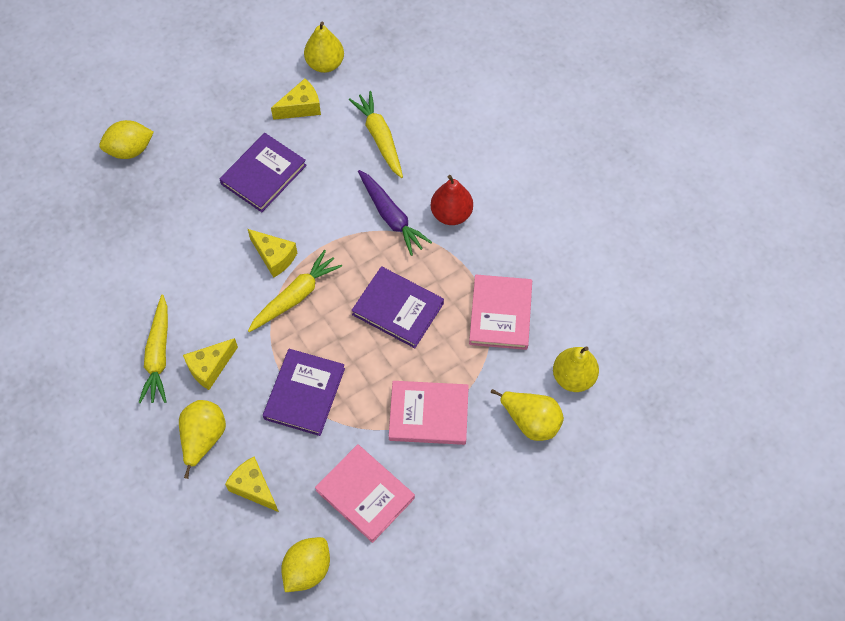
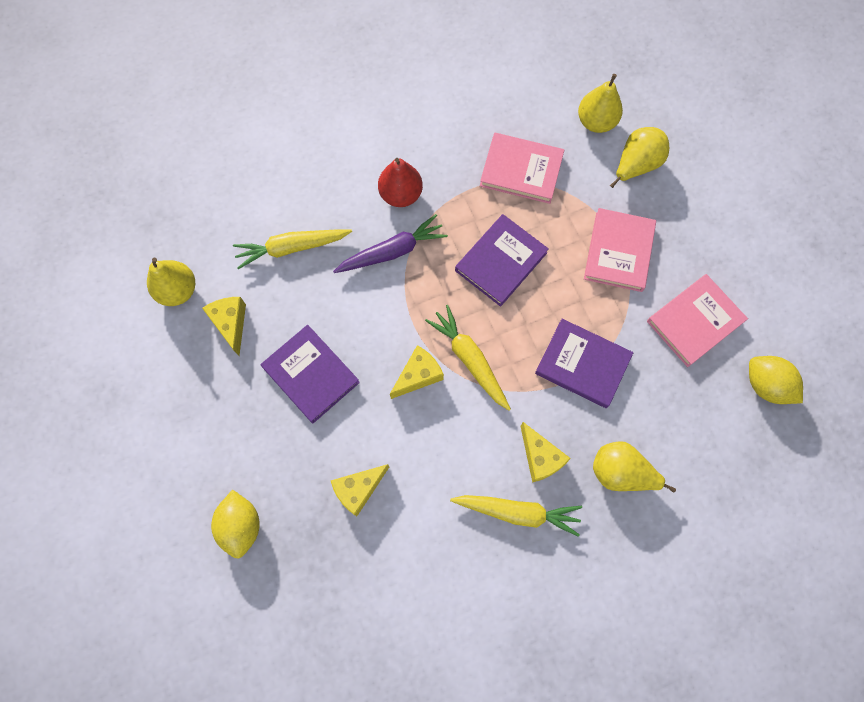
camera: 80 degrees left, 10 degrees up
(253, 487) = (679, 426): yellow cheese -> yellow cheese (358, 489)

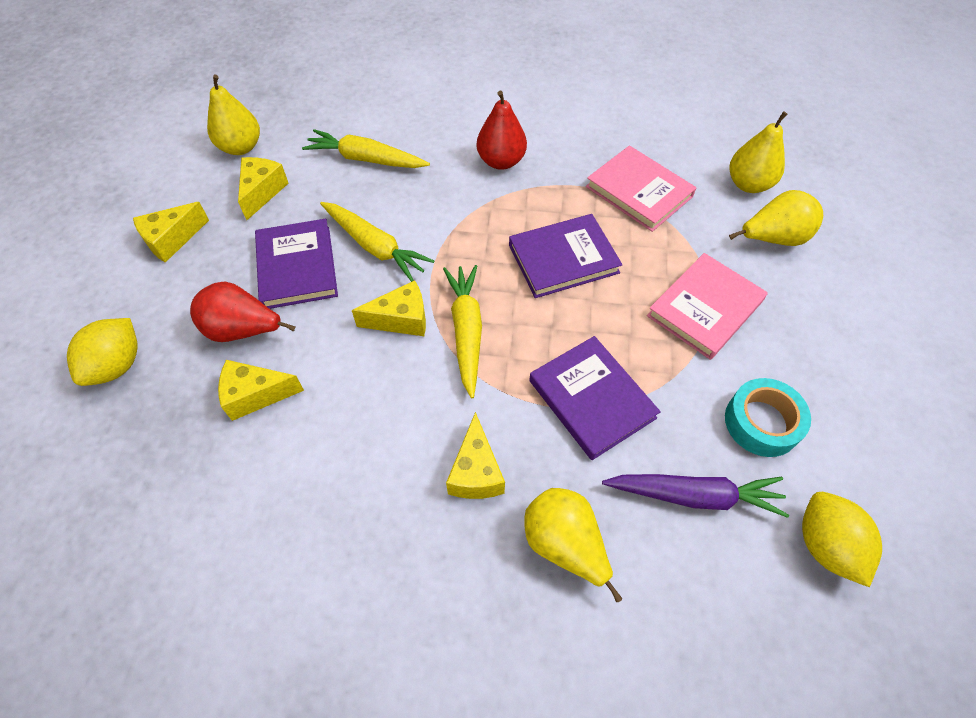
camera: 30 degrees right, 15 degrees down
(193, 405) = (172, 240): none -> yellow cheese
(311, 447) = (243, 330): none -> red pear
(392, 251) = (458, 202): purple carrot -> purple carrot (694, 496)
(518, 512) = (407, 518): yellow carrot -> yellow carrot (375, 247)
(694, 321) = (762, 422): pink book -> turquoise tape

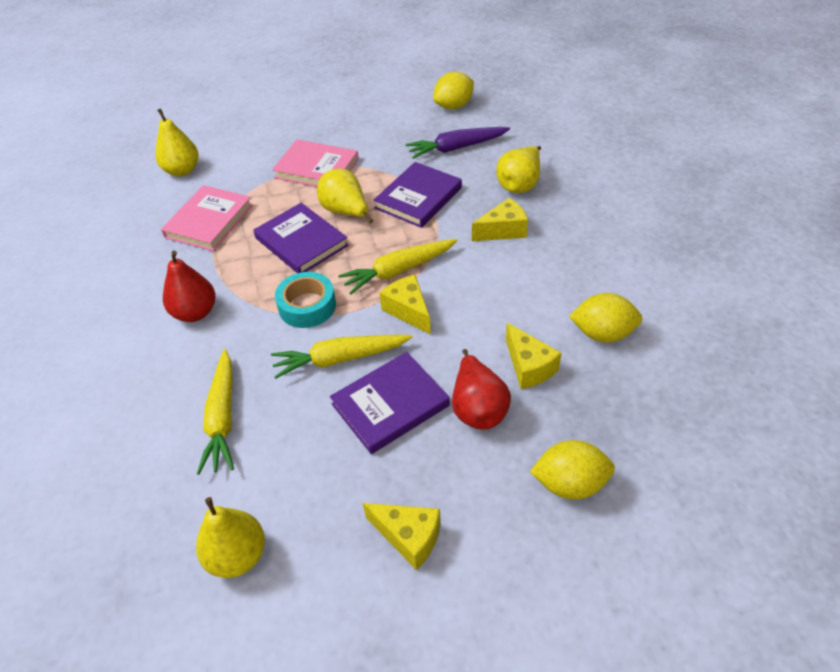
camera: 110 degrees left, 10 degrees down
(243, 494) = (602, 333): none -> yellow lemon
(262, 192) = (304, 489): yellow cheese -> none
(375, 247) = (340, 359): yellow carrot -> yellow carrot turned 120 degrees counterclockwise
(694, 496) = (456, 148): purple carrot -> purple carrot turned 90 degrees counterclockwise
(762, 422) = (393, 134): turquoise tape -> turquoise tape (307, 306)
(773, 238) = (237, 152): yellow pear -> yellow pear (346, 212)

